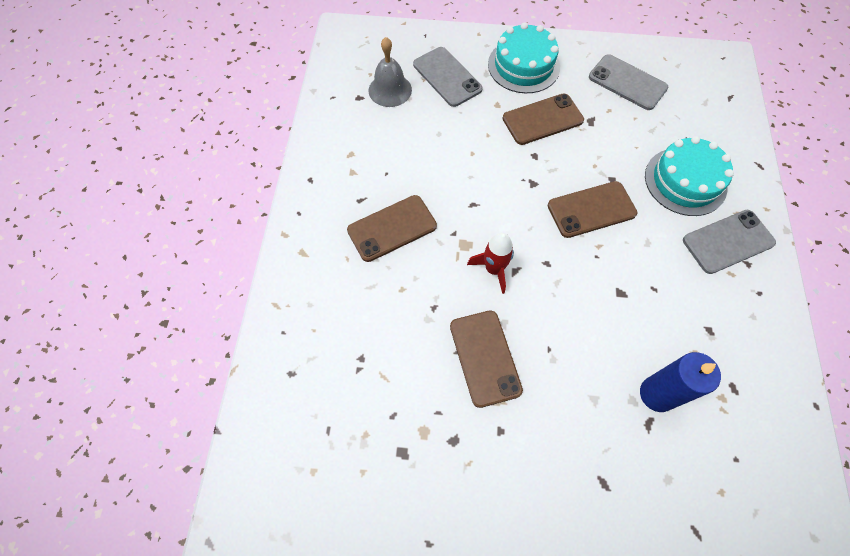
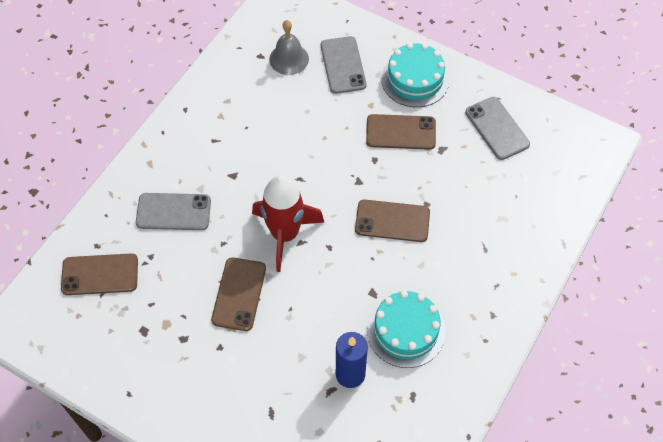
camera: 25 degrees right, 5 degrees down
(392, 228) = (226, 172): brown phone -> brown phone (100, 275)
(493, 269) = (285, 234): red rocket -> red rocket, size x1.80
(685, 181) = (487, 230): turquoise cake -> turquoise cake (406, 331)
(728, 241) = (488, 291): grey phone -> grey phone (173, 212)

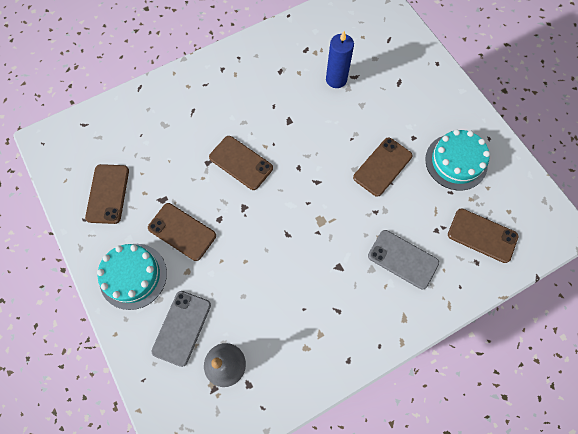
camera: 150 degrees left, 10 degrees up
(285, 234) = (325, 194): red rocket -> none
(406, 331) = (284, 87): turquoise cake -> turquoise cake (456, 162)
(497, 128) = (108, 194): grey phone -> brown phone

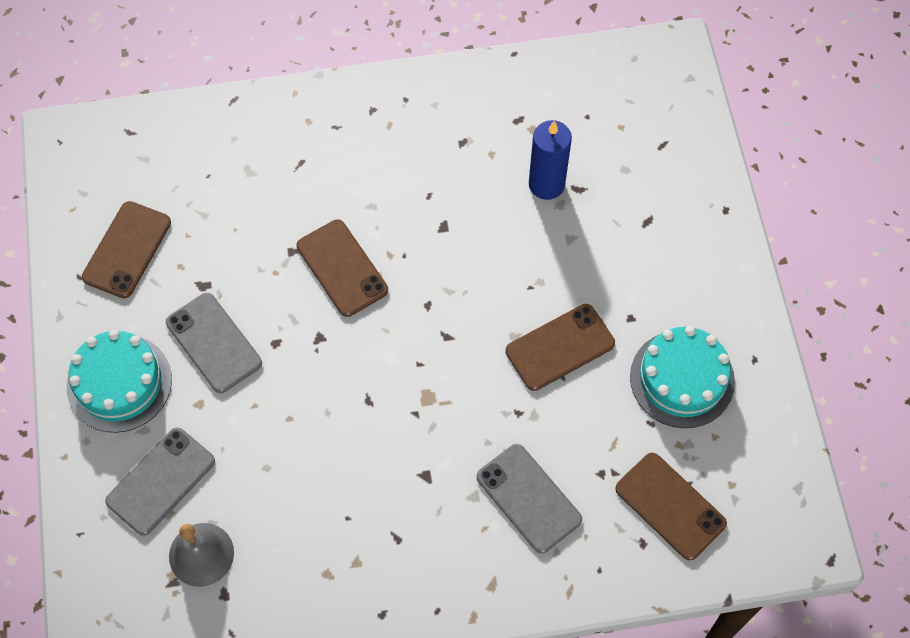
camera: 20 degrees right, 5 degrees down
(182, 232) = (213, 343): brown phone -> grey phone

